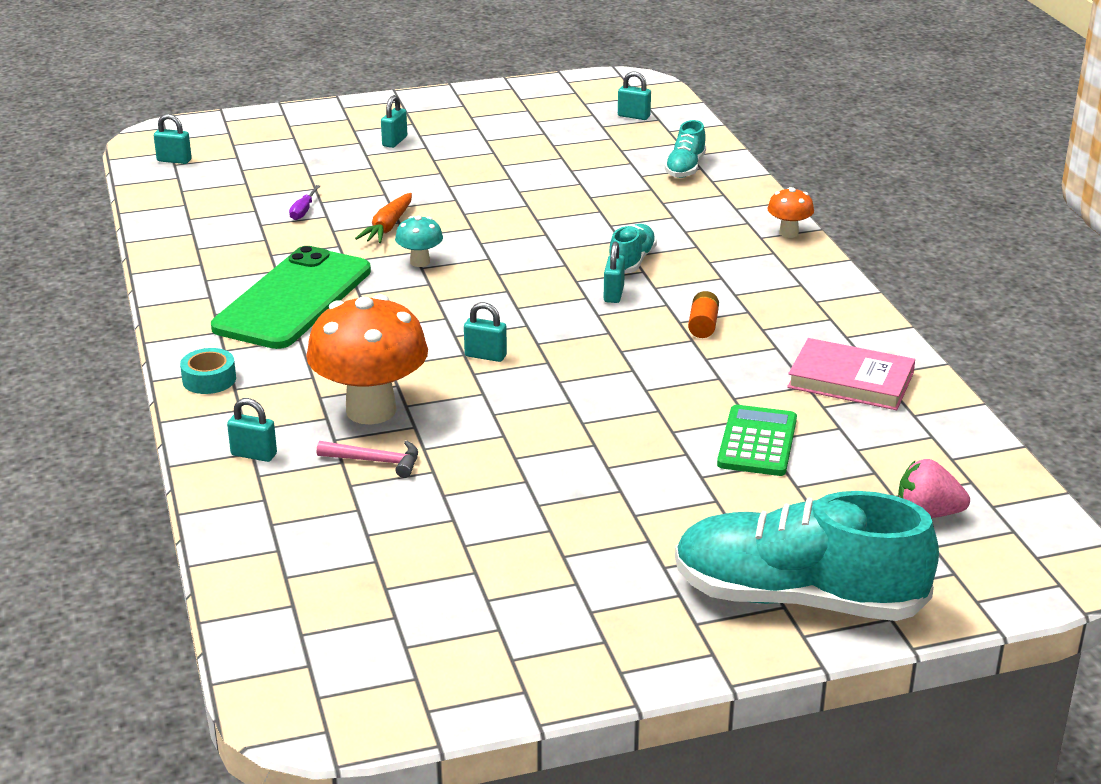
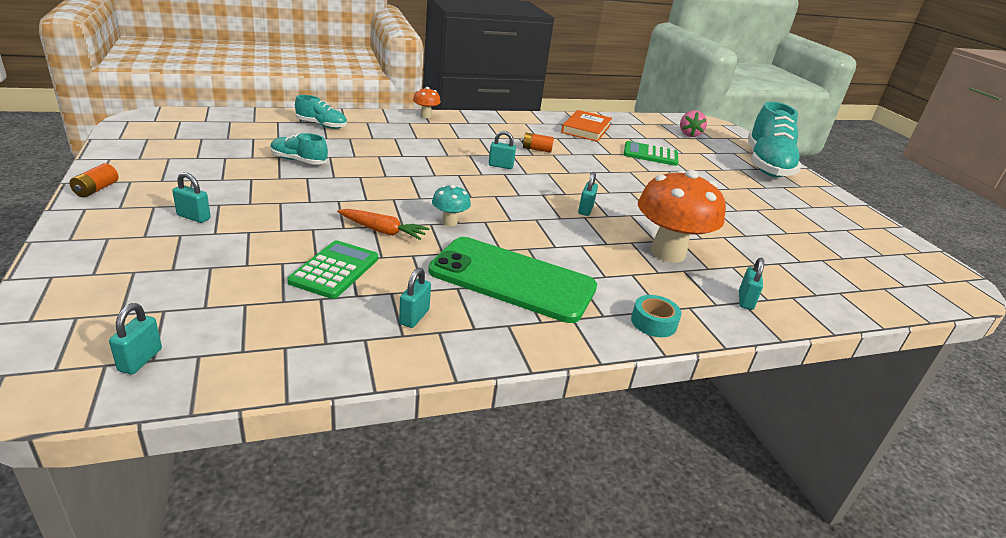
camera: 95 degrees left, 0 degrees up
(303, 211) = (334, 270): purple screwdriver -> green calculator
(375, 461) = (725, 254): pink hammer -> none
(439, 97) = (96, 189): none -> orange battery
(631, 261) = (456, 156): turquoise shoe -> turquoise shoe (299, 161)
(633, 116) = (218, 127): turquoise padlock -> turquoise padlock (414, 317)
(850, 380) = (586, 129): pink book -> orange book

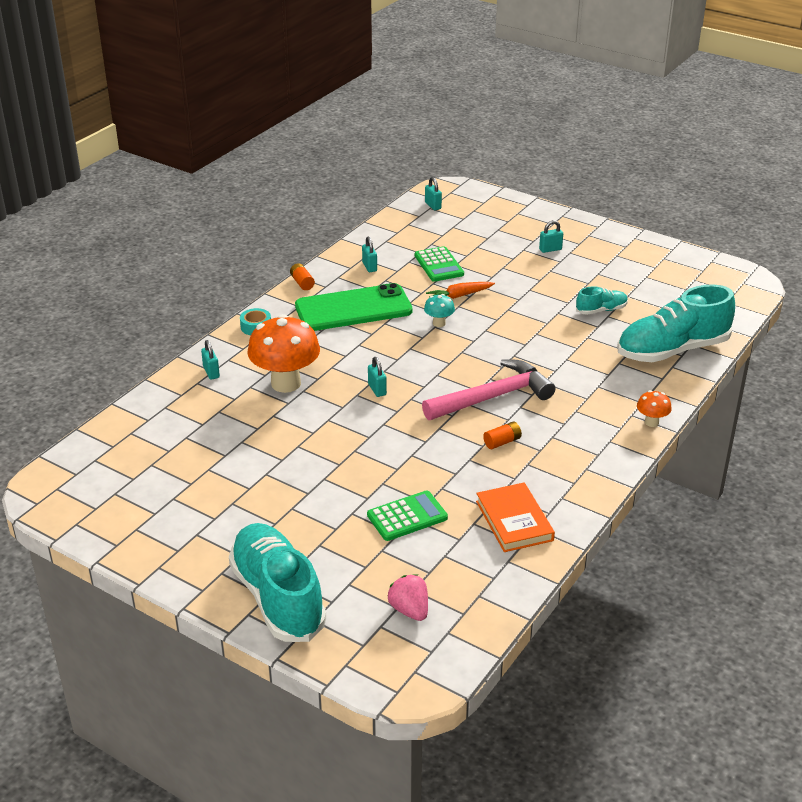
camera: 145 degrees right, 5 degrees up
(96, 189) = (621, 234): orange battery -> orange battery (302, 283)
(321, 125) = (672, 350): turquoise shoe -> turquoise shoe, size x2.15
(500, 166) = (493, 397): turquoise padlock -> pink hammer

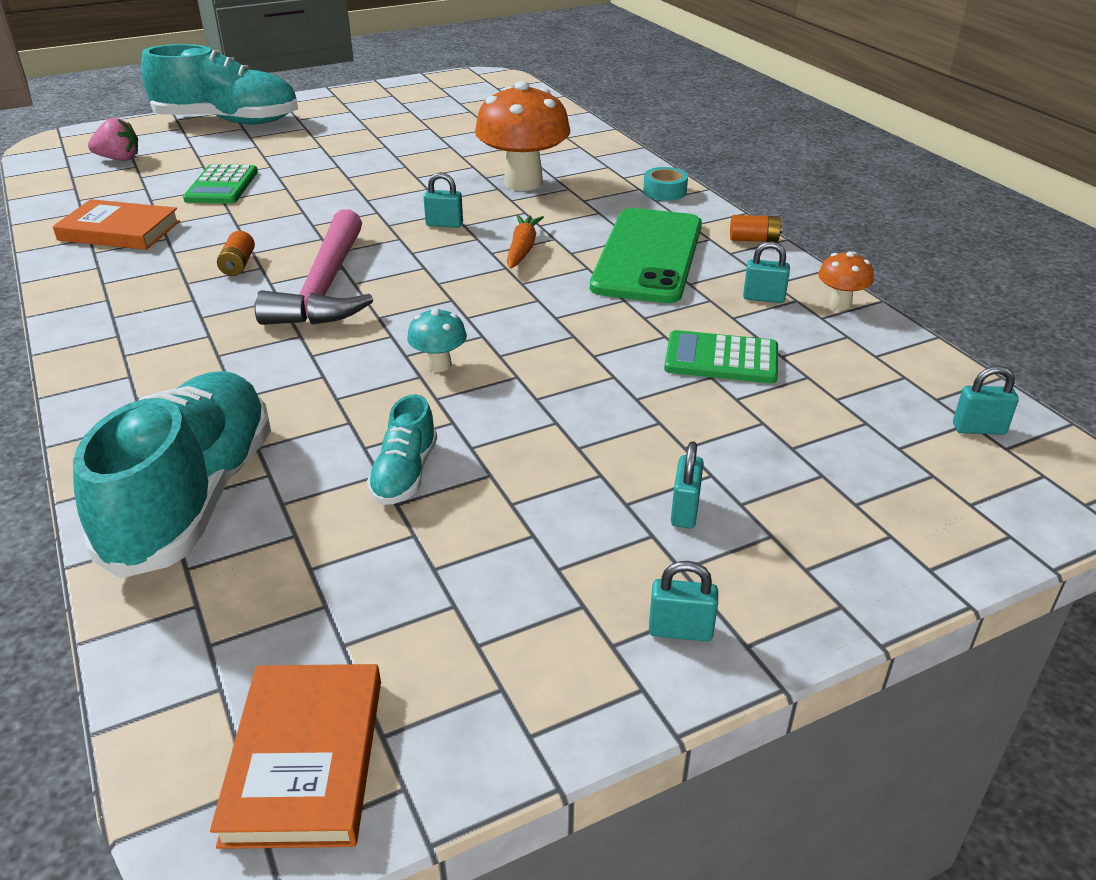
camera: 120 degrees right, 0 degrees up
(211, 372) = (591, 155): turquoise padlock -> turquoise padlock (680, 630)
(439, 323) = (542, 305): turquoise mushroom -> turquoise mushroom (439, 365)
(459, 296) = (602, 346): orange carrot -> orange carrot (522, 249)
(651, 422) = (89, 385): orange mushroom -> orange mushroom (840, 304)
(725, 278) = (304, 759): none -> orange book

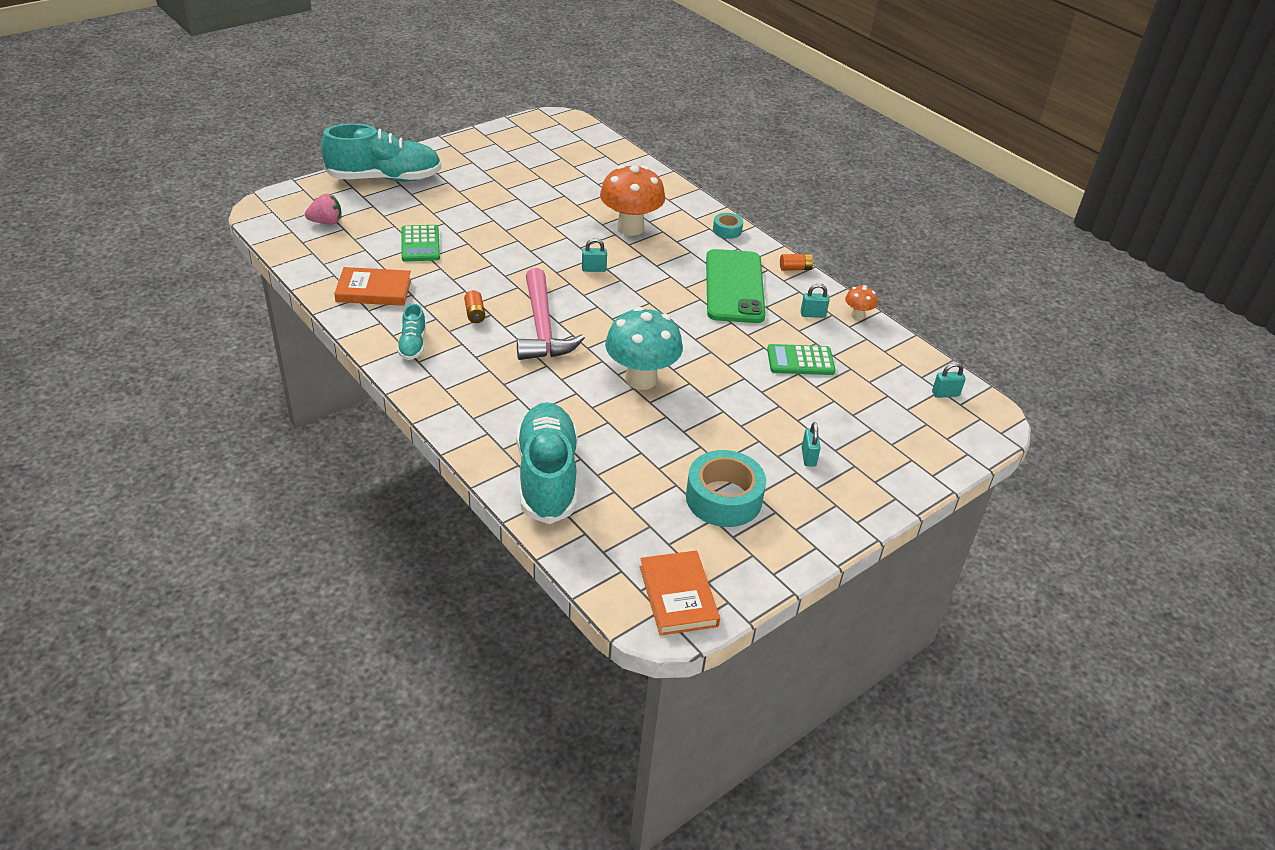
camera: 15 degrees left, 5 degrees up
(405, 474) = (655, 451): turquoise shoe -> turquoise shoe (413, 344)
(439, 365) = (641, 379): turquoise mushroom -> turquoise mushroom, size x2.17
(491, 569) = (723, 498): none -> turquoise tape
(522, 249) = (653, 287): orange carrot -> none
(680, 630) = (825, 518): turquoise padlock -> none

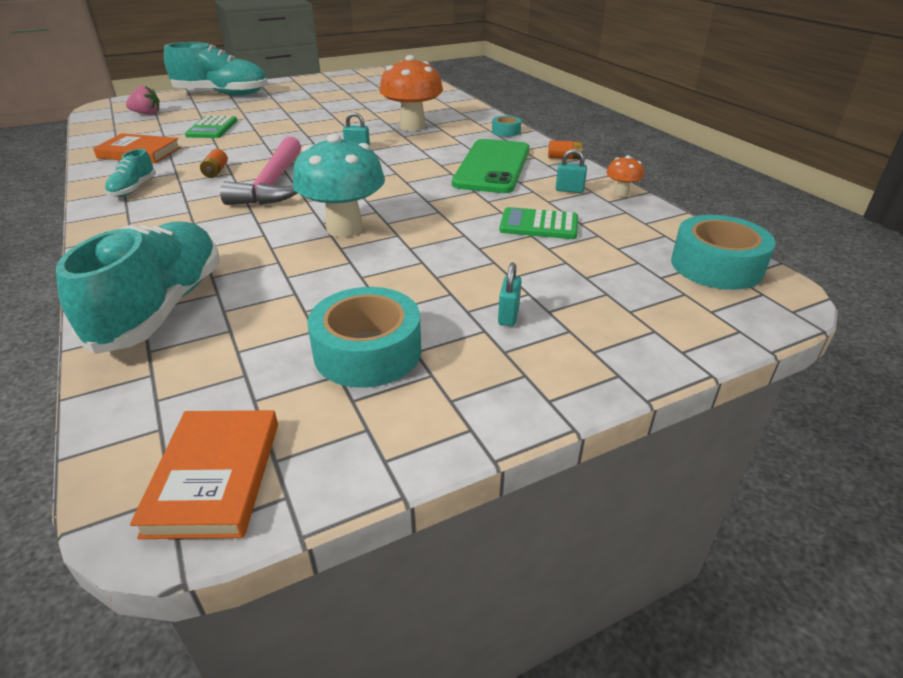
camera: 15 degrees right, 5 degrees down
(945, 394) = (716, 266): turquoise padlock -> turquoise tape

